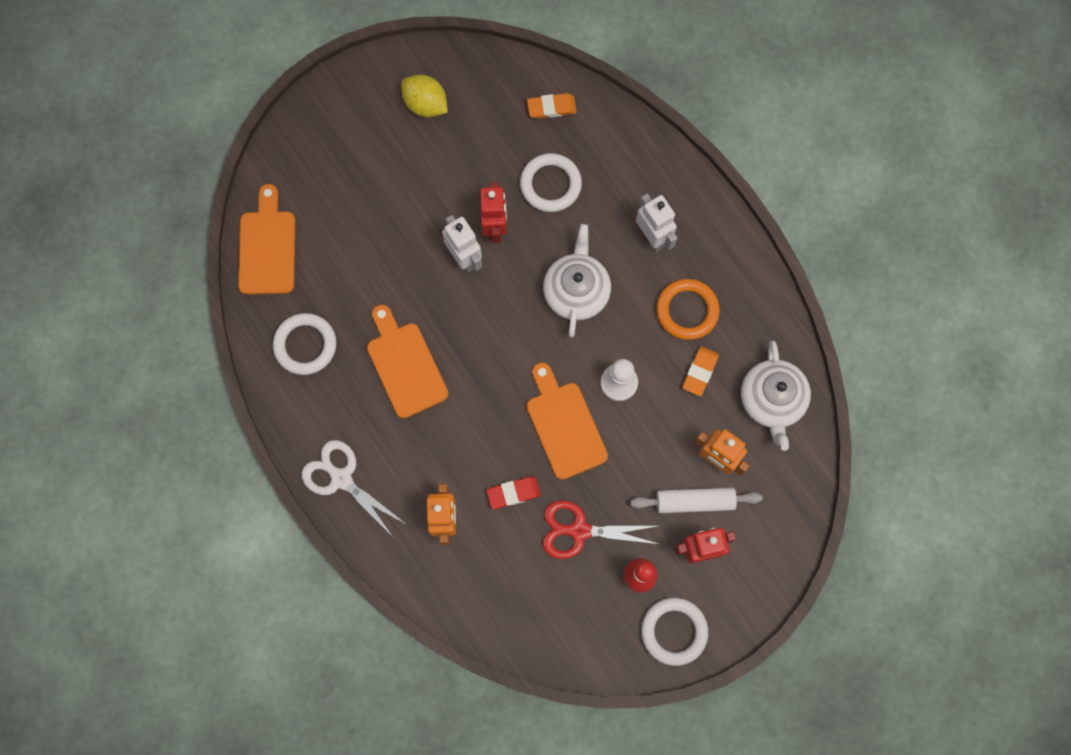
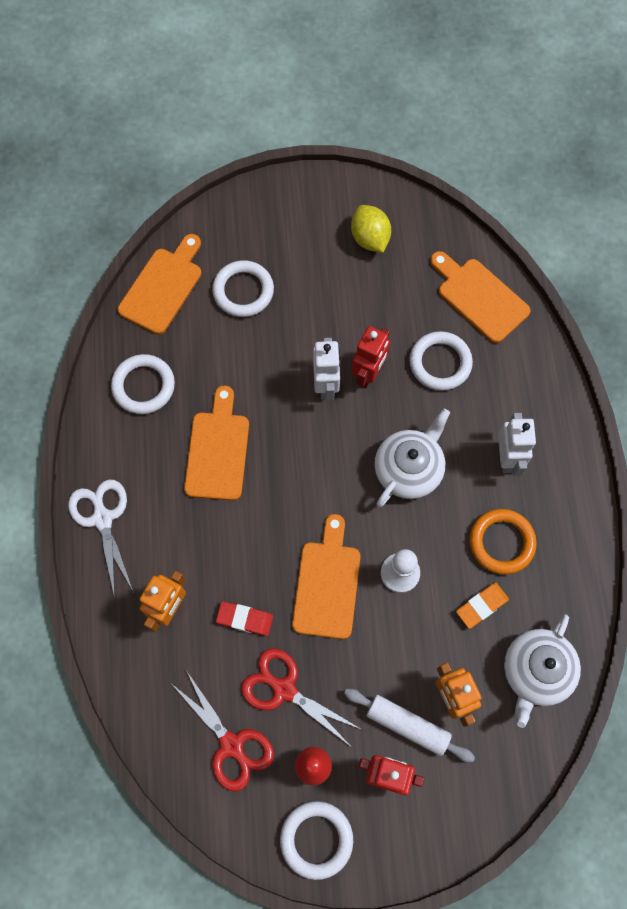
camera: 30 degrees right, 5 degrees down
(342, 212) = (243, 291): none -> white ring
(551, 107) = (479, 297): orange eraser -> orange cutting board
(563, 599) = (231, 745): none -> red scissors

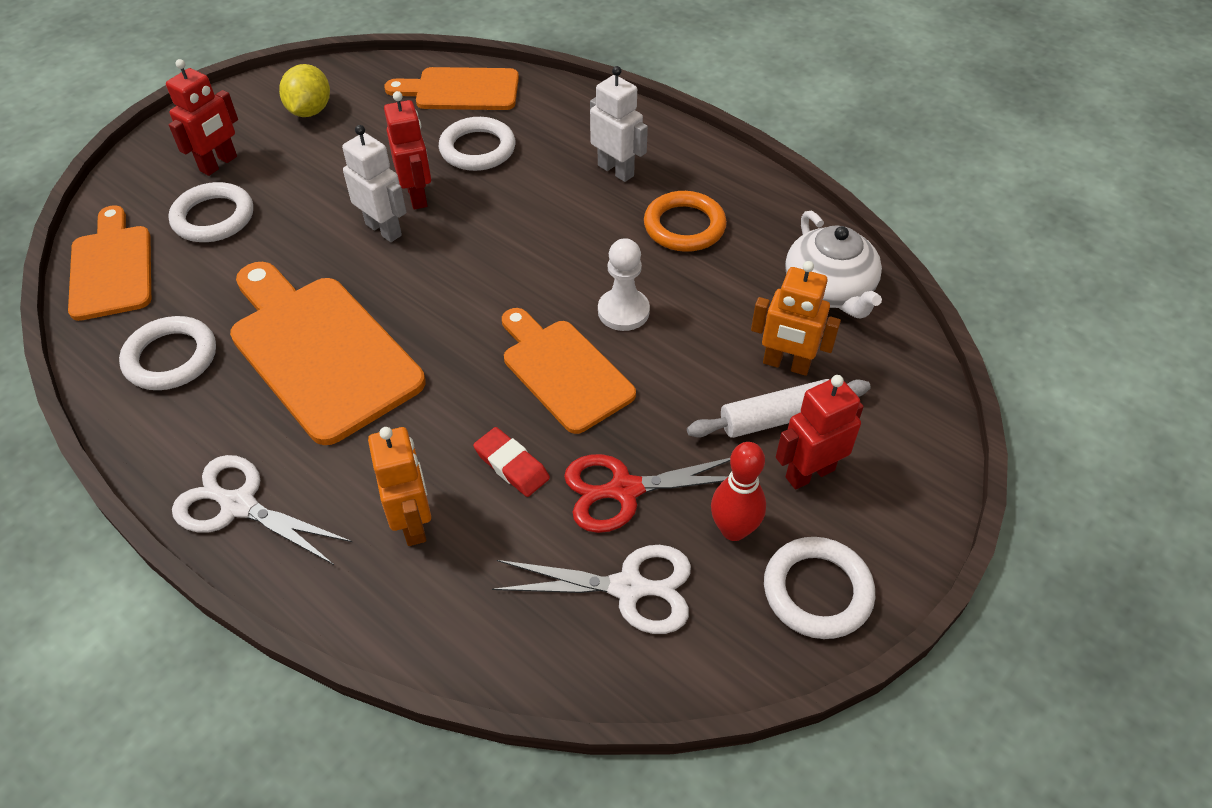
camera: 45 degrees left, 20 degrees down
(218, 451) = (321, 351): orange cutting board -> orange cutting board, size x1.53
(231, 745) = (628, 588): red scissors -> white scissors
(245, 619) = (511, 465): red eraser -> red eraser turned 75 degrees clockwise
(280, 244) = (219, 164): none -> red robot
(370, 238) = (310, 111): yellow lemon -> yellow lemon turned 75 degrees clockwise
(409, 468) = (538, 234): white teapot -> none
(481, 606) = (725, 280): orange eraser -> none

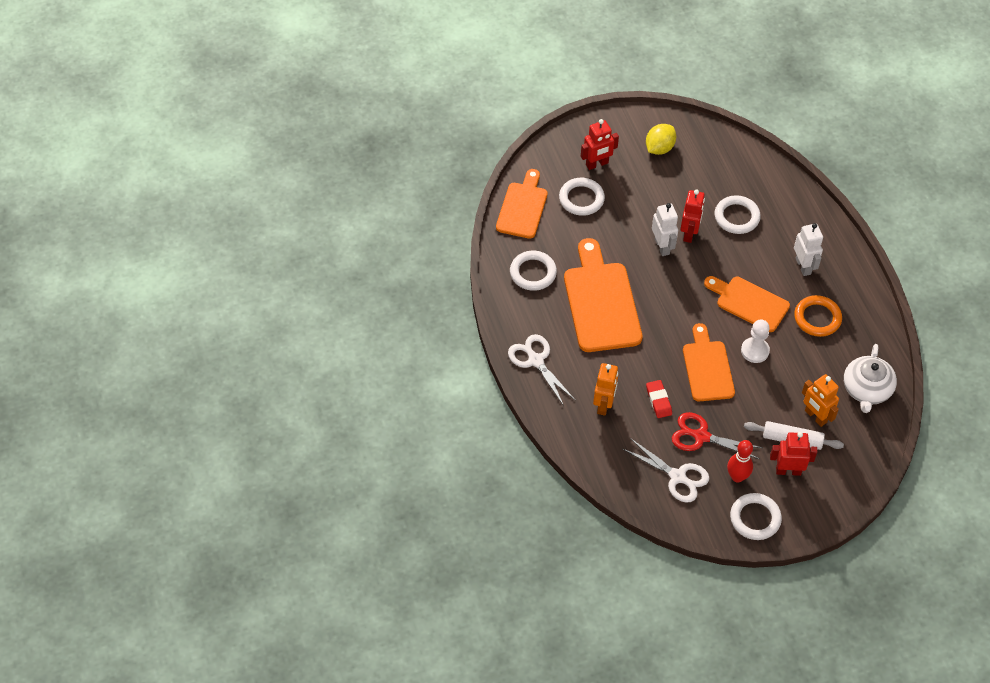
camera: 30 degrees right, 5 degrees up
(461, 90) = (750, 170): orange cutting board -> orange cutting board (749, 302)

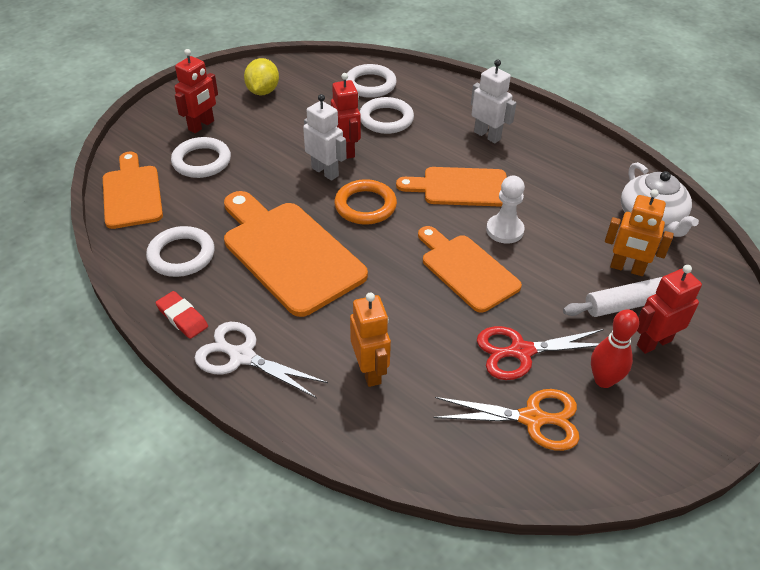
camera: 30 degrees left, 10 degrees down
(658, 400) = (437, 333): red eraser -> red eraser (182, 317)
(677, 476) = (532, 418): white scissors -> orange scissors
(755, 518) = (670, 423): white ring -> white ring (370, 84)
(817, 318) = (541, 174): orange ring -> orange ring (365, 206)

